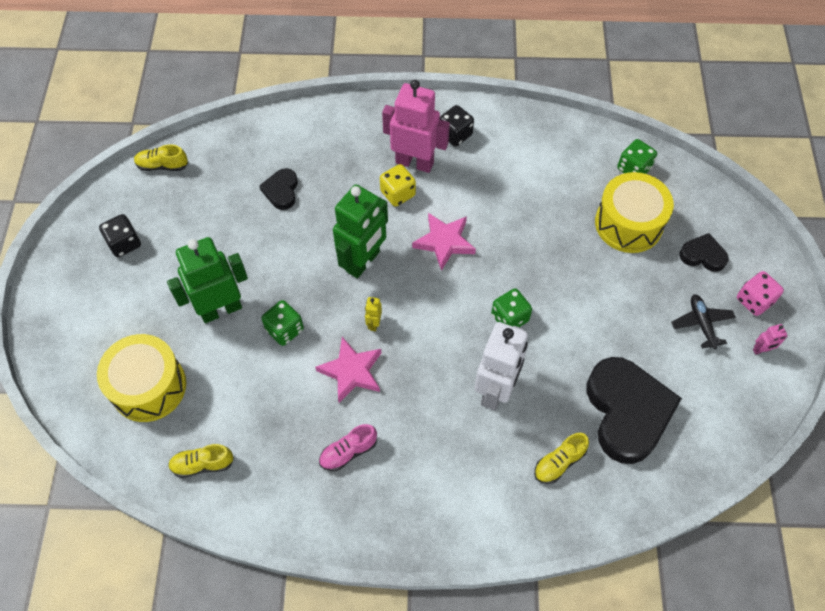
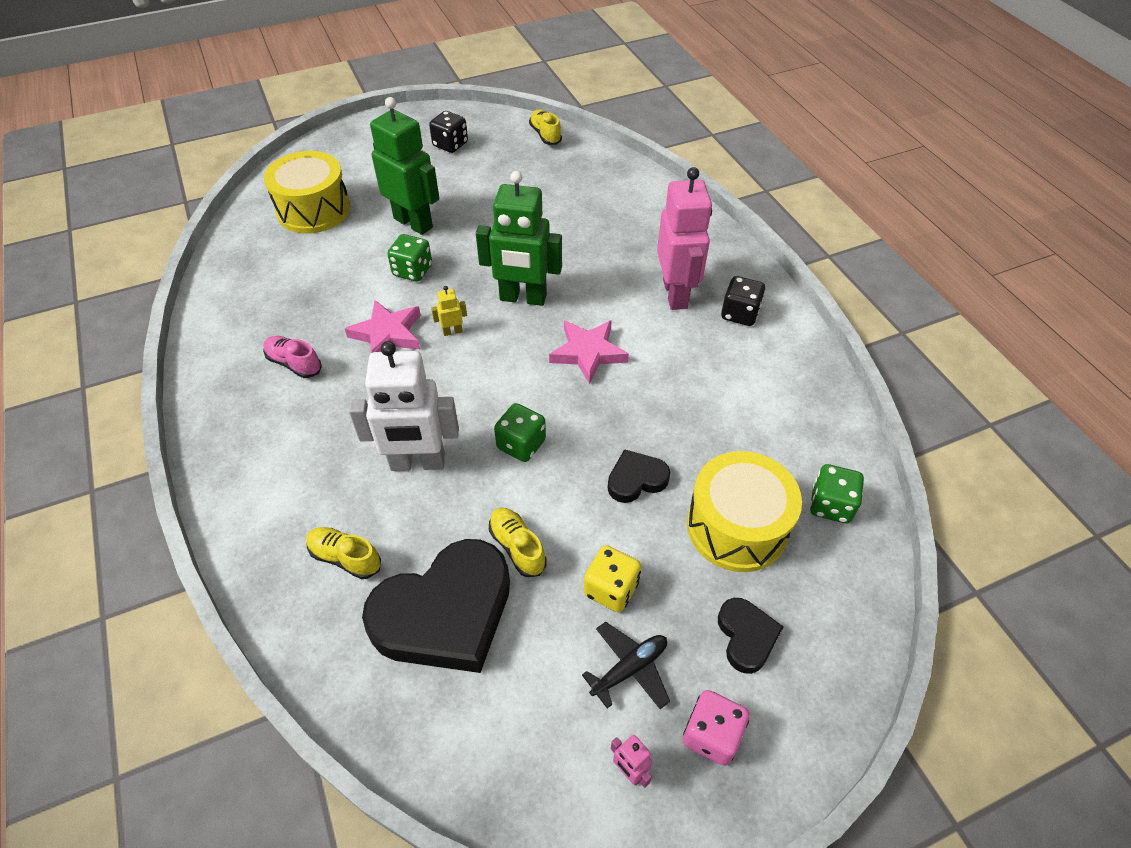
camera: 65 degrees right, 10 degrees down
(202, 464) = (248, 269): yellow shoe -> yellow shoe (517, 547)
(281, 191) = (569, 213): black heart -> black heart (636, 479)
(398, 193) = (625, 295): yellow dice -> yellow dice (611, 589)

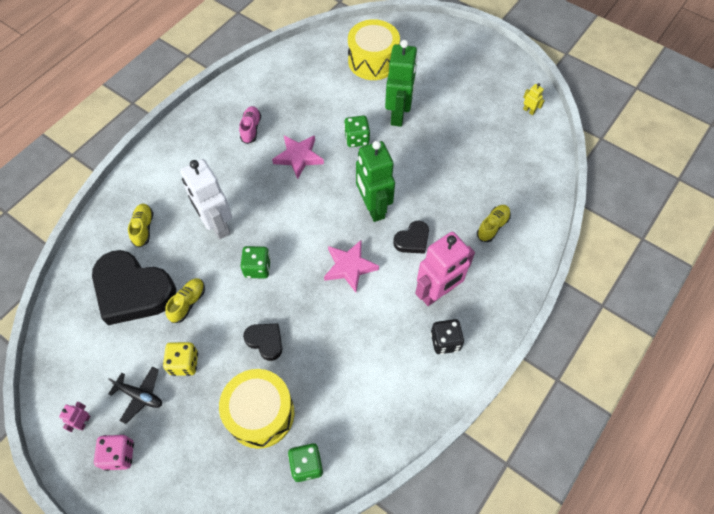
camera: 60 degrees right, 10 degrees up
(450, 145) = (488, 89): black dice -> none
(452, 331) = (321, 187): yellow robot -> yellow robot (529, 111)
(545, 135) = (544, 135): yellow shoe -> yellow shoe (492, 226)
(746, 637) = (186, 450): black heart -> black heart (412, 240)

